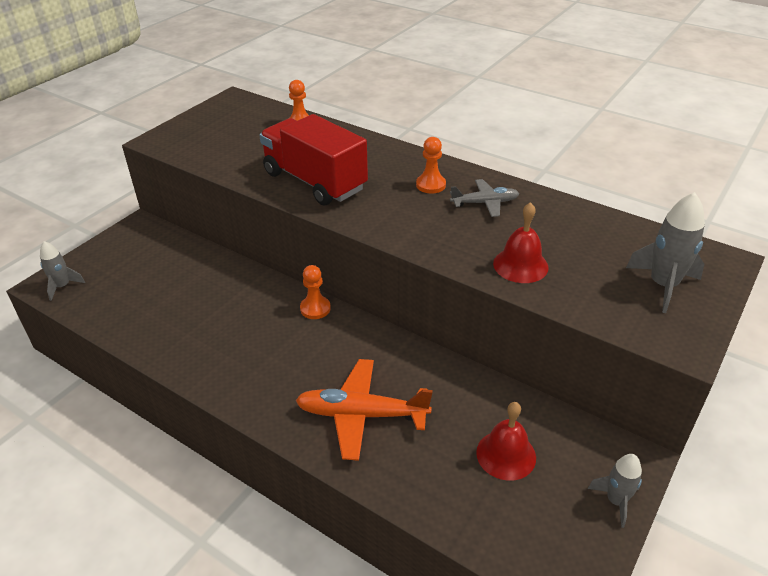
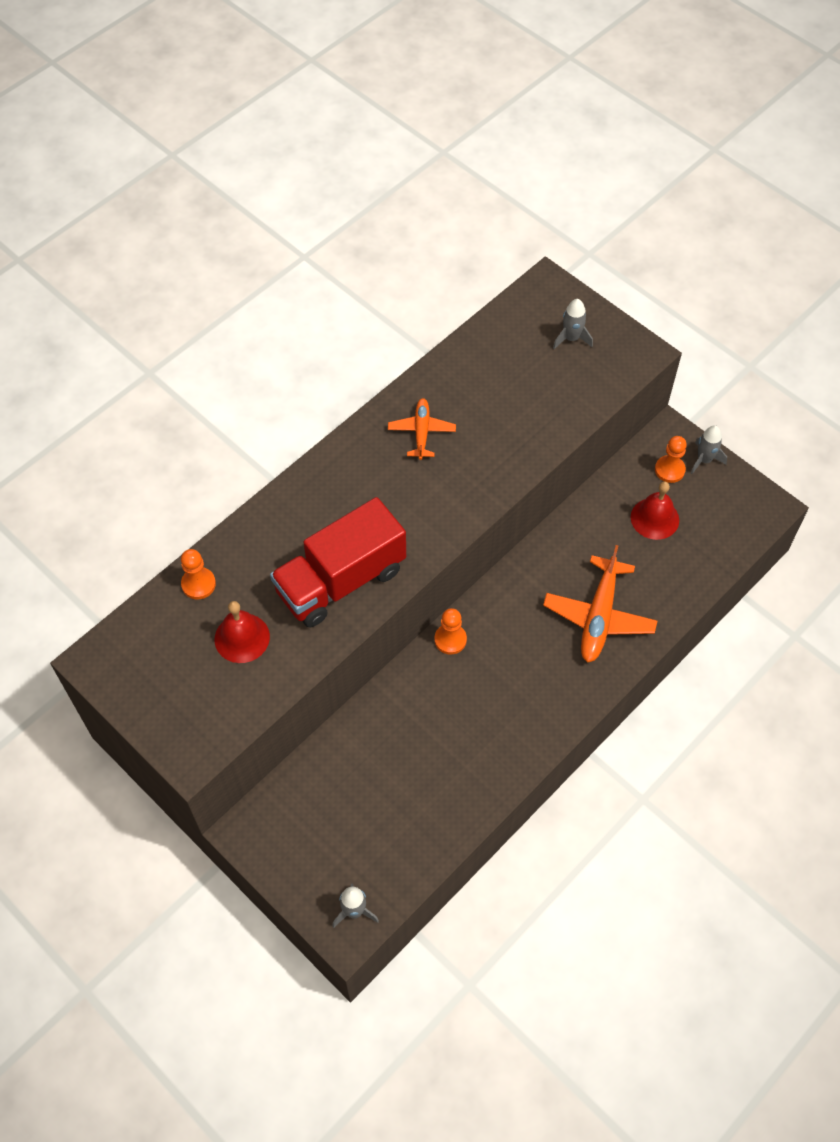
camera: 80 degrees left, 20 degrees up
(430, 185) = (376, 471): orange pawn -> orange pawn (669, 470)
(485, 203) = (421, 432): grey plane -> orange plane
(520, 265) = (526, 429): red bell -> red bell (242, 638)
(663, 285) = (571, 338): grey rocket -> grey rocket, size x0.64

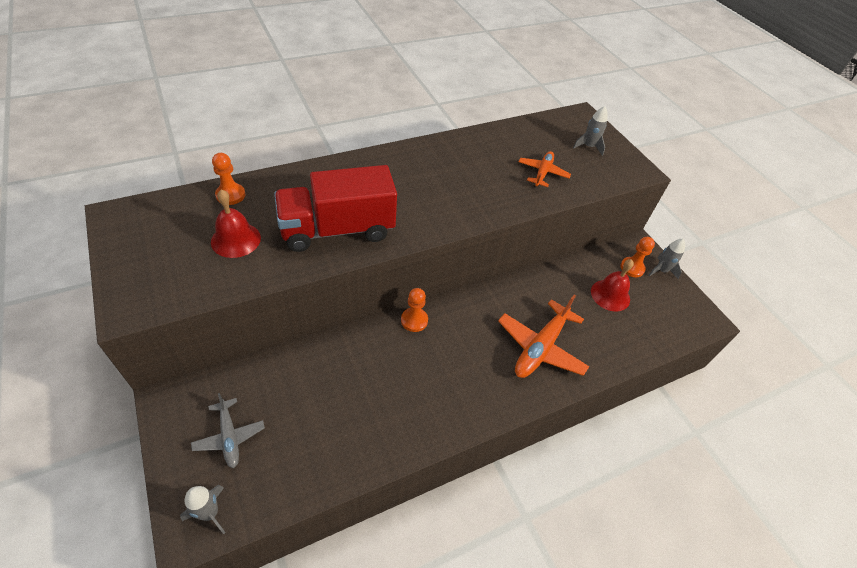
camera: 15 degrees right, 10 degrees down
(329, 839) = (229, 437): none -> grey plane
(421, 432) = (453, 162): orange plane -> orange plane (542, 173)

